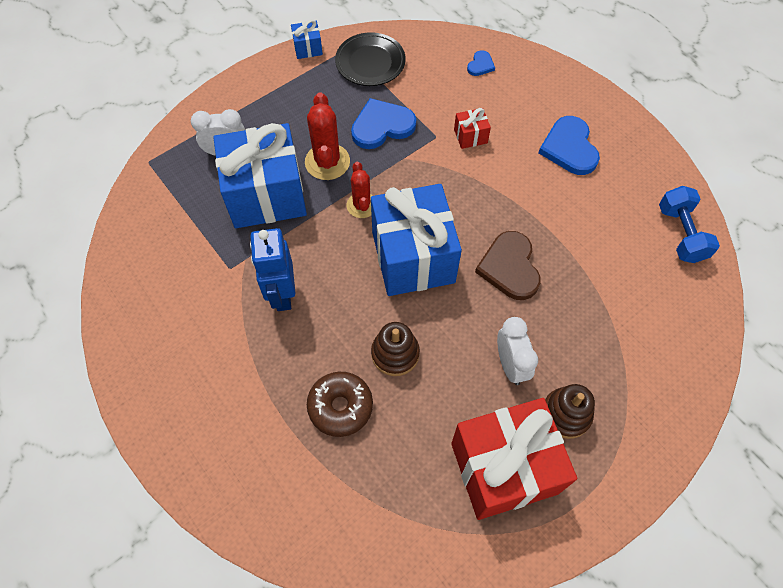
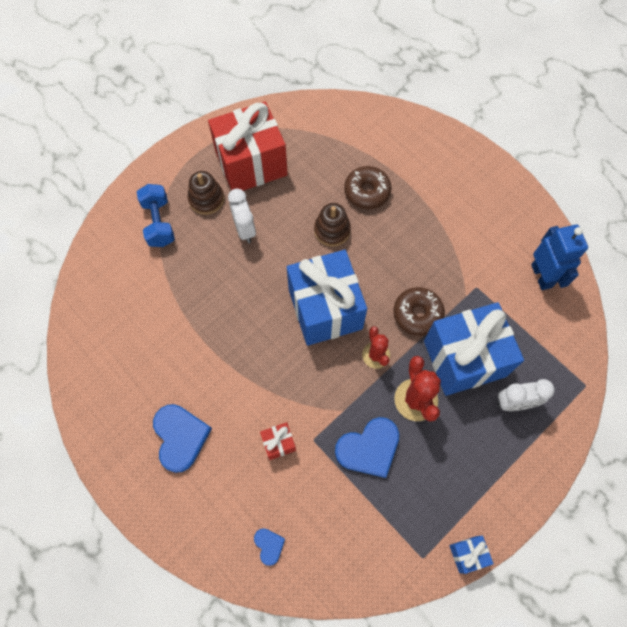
camera: 175 degrees right, 5 degrees up
(282, 294) = (428, 269): blue robot -> blue robot (542, 276)
(307, 243) = (417, 314): none -> brown donut
(370, 63) = (393, 537): black plate -> none
(480, 65) = (269, 545): blue heart -> blue heart turned 135 degrees clockwise
(509, 267) = (243, 306): brown heart -> none
(681, 234) = (90, 350): blue dumbbell -> blue dumbbell (159, 223)

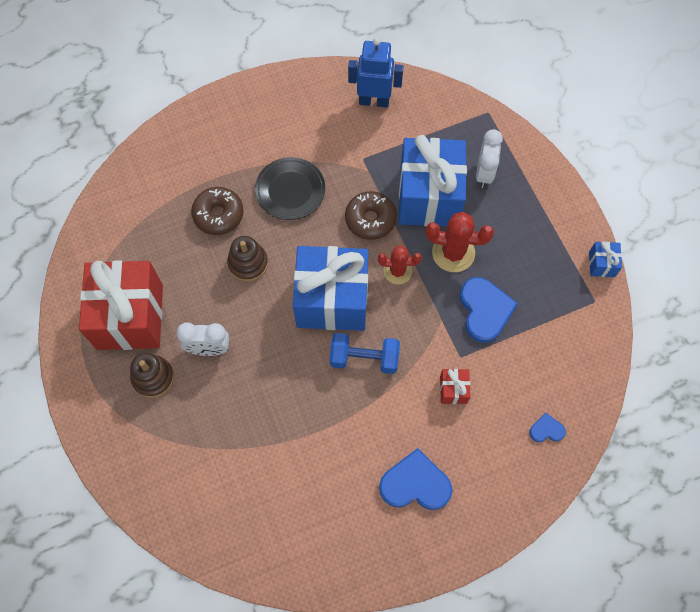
camera: 70 degrees left, 0 degrees up
(159, 223) = (160, 438): blue dumbbell -> blue dumbbell (364, 358)
(415, 238) = (290, 191): none -> black plate

